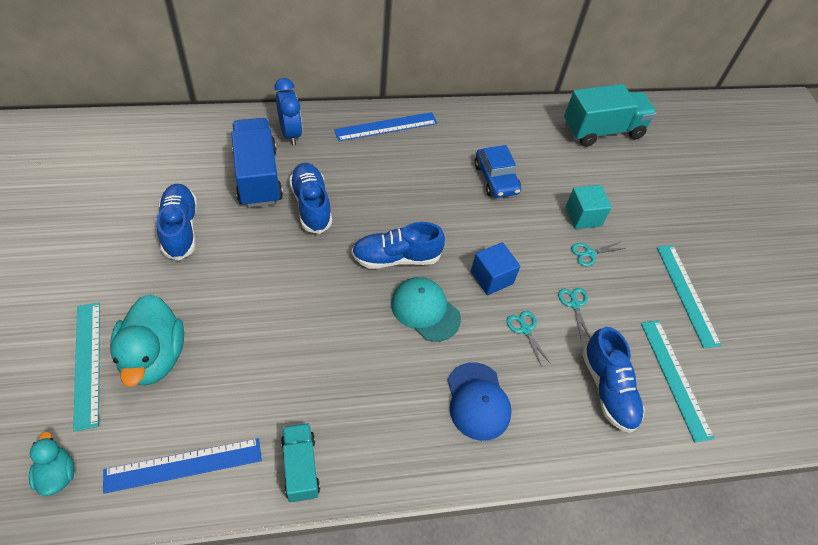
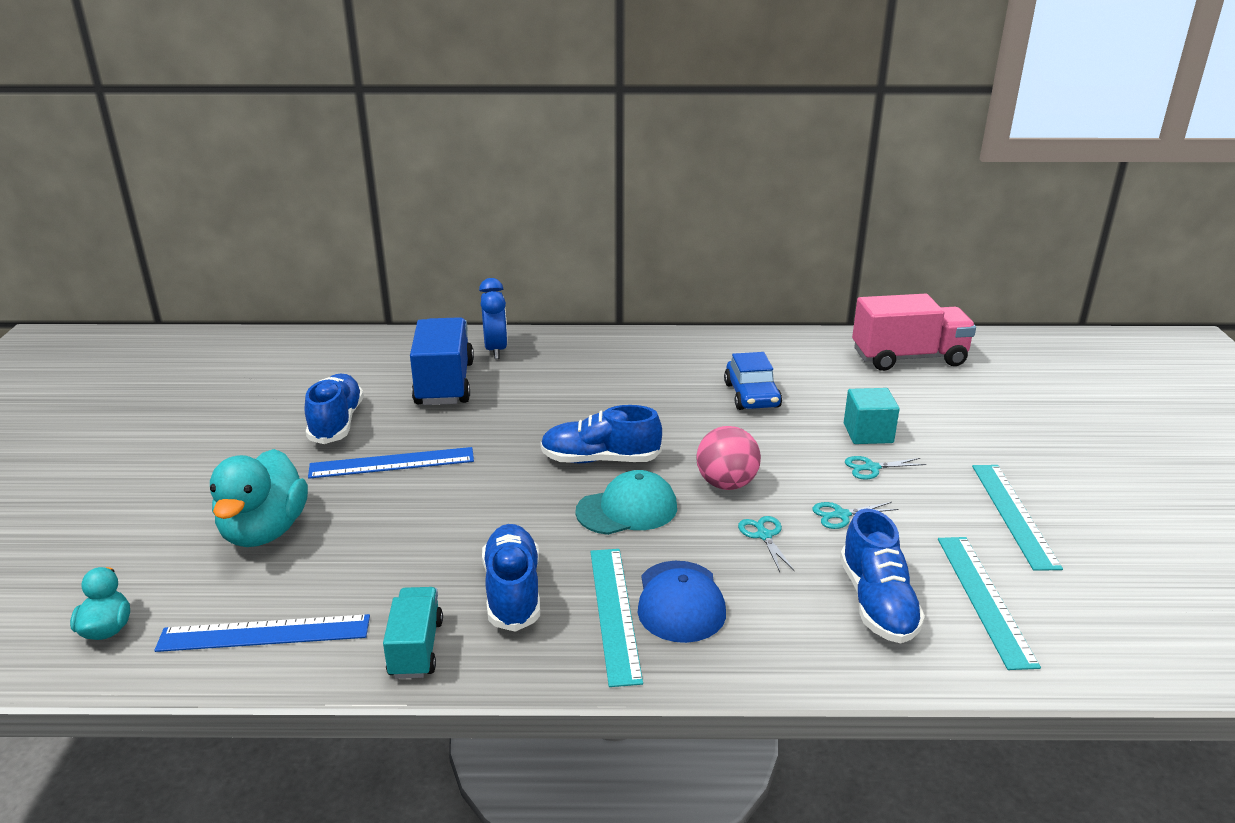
camera: 15 degrees right, 25 degrees down
(87, 363) = (183, 532): turquoise ruler -> turquoise ruler (614, 613)
(311, 205) = (503, 409): blue shoe -> blue shoe (512, 592)
(386, 126) = (617, 347): blue ruler -> blue ruler (392, 463)
(425, 310) = (627, 509): turquoise cap -> turquoise cap turned 105 degrees clockwise
(491, 278) = (726, 484): blue cube -> pink ball
(574, 304) = (841, 515): turquoise scissors -> turquoise scissors turned 105 degrees counterclockwise
(602, 131) = (908, 358): turquoise truck -> pink truck

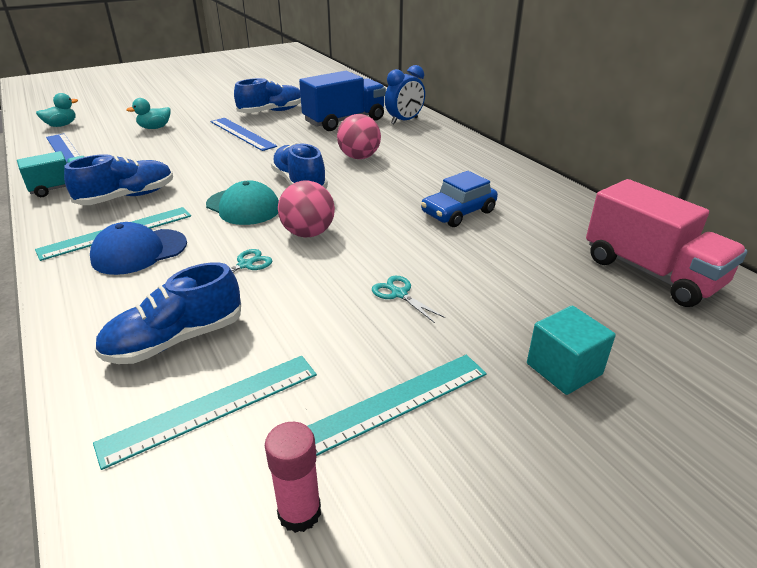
camera: 60 degrees right, 5 degrees up
(264, 531) = (155, 128): turquoise duck -> turquoise duck, size x0.53
(569, 406) = (359, 157): none -> pink ball
(841, 515) = (303, 294): turquoise scissors -> none
(868, 433) = (461, 279): turquoise cube -> turquoise cube (564, 369)
(1108, 581) = (299, 512): none -> pink glue stick

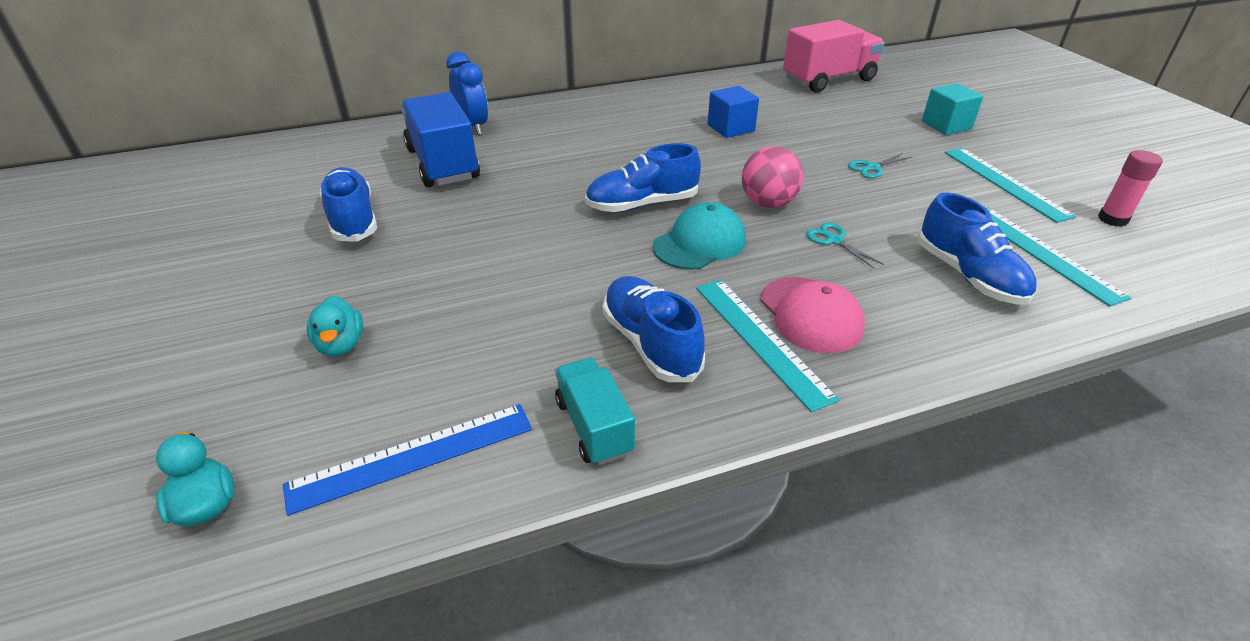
camera: 80 degrees left, 5 degrees up
(139, 252) = (810, 314): blue cap -> pink cap
(242, 133) = (439, 247): blue ruler -> none
(359, 157) = (578, 163): pink ball -> none
(458, 212) = (730, 128): blue car -> blue cube

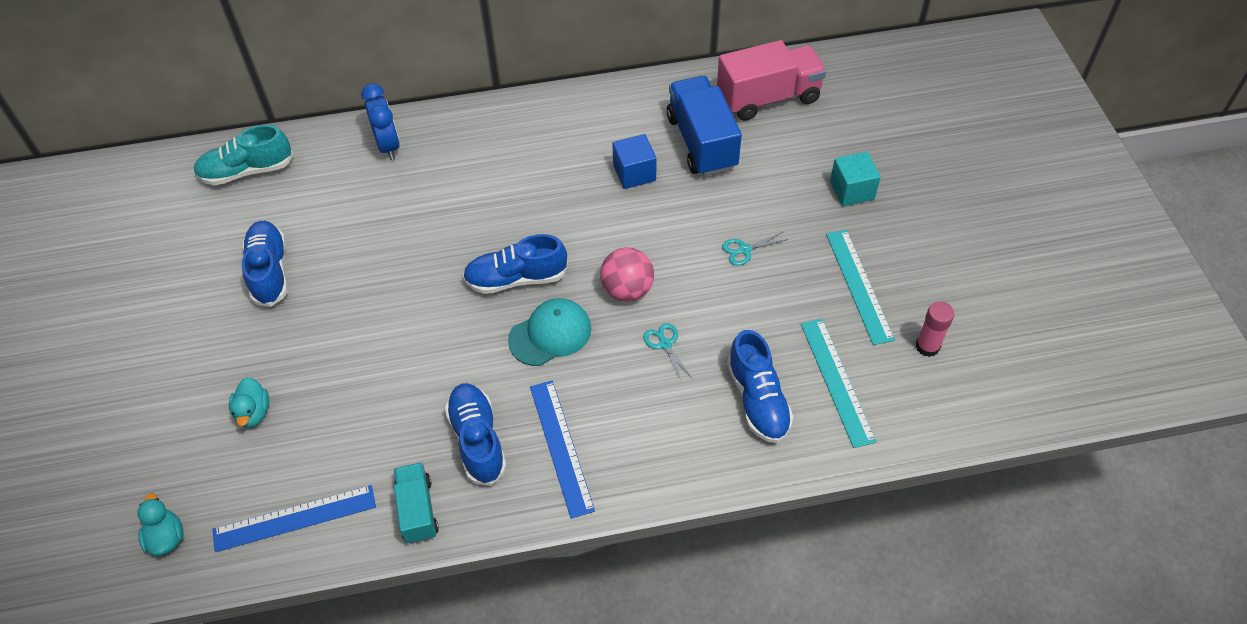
camera: 10 degrees right, 15 degrees up
(321, 151) = (247, 171): none -> turquoise shoe
(443, 164) = (353, 202): blue truck -> blue truck (702, 142)
(760, 339) = (561, 447): turquoise ruler -> blue ruler
(810, 314) = (609, 426): pink cap -> none

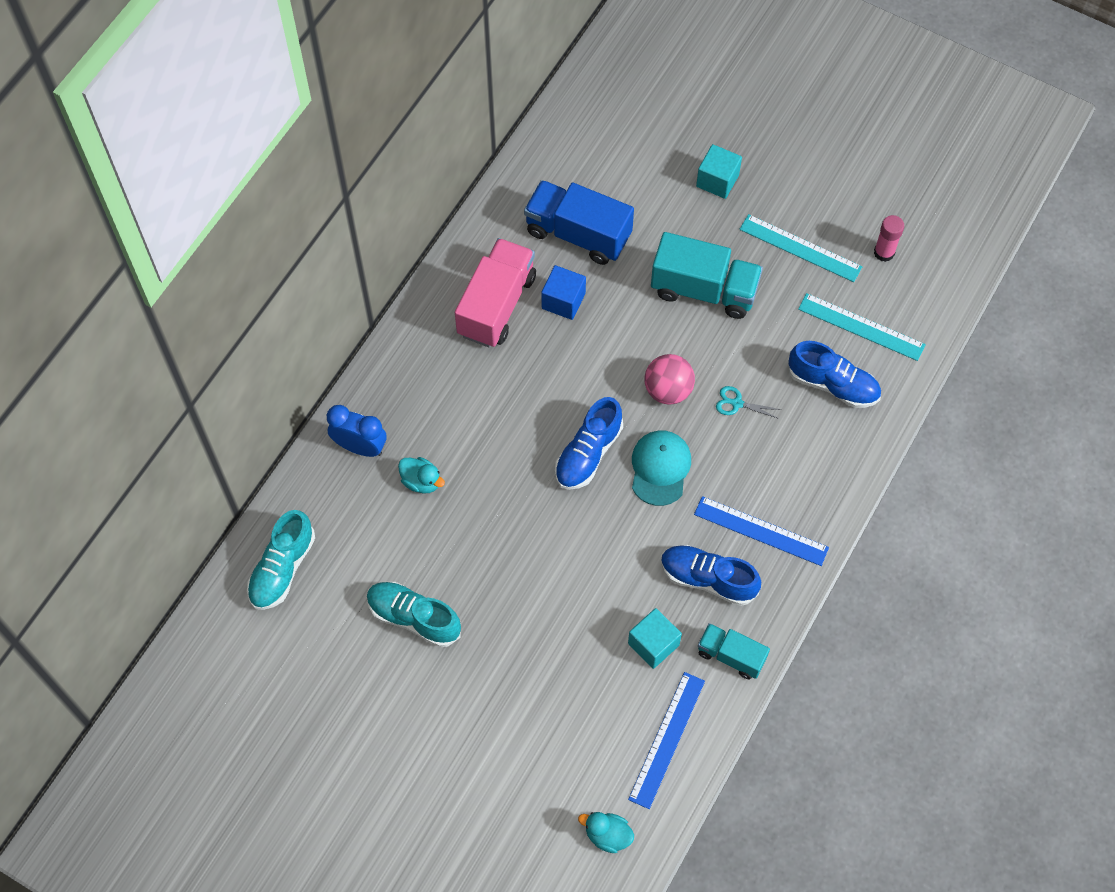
camera: 50 degrees left, 10 degrees up
(253, 413) = (547, 712): turquoise duck -> turquoise duck (421, 481)
(269, 271) = (414, 618): blue shoe -> turquoise shoe
(380, 444) = (653, 644): none -> turquoise cube
(744, 250) = (704, 290): turquoise scissors -> turquoise truck
(768, 98) = (578, 155): pink truck -> pink truck (496, 305)

